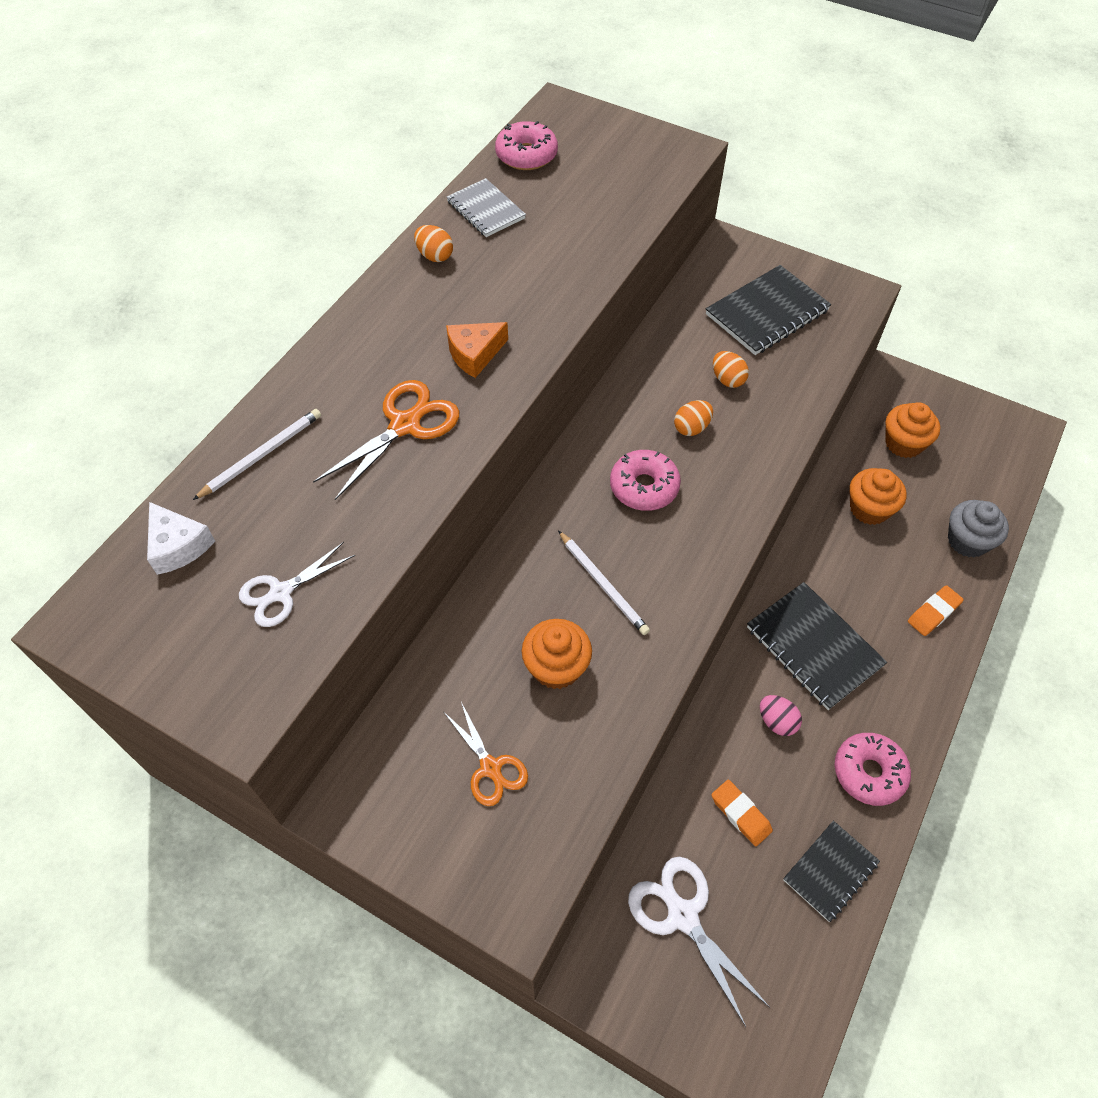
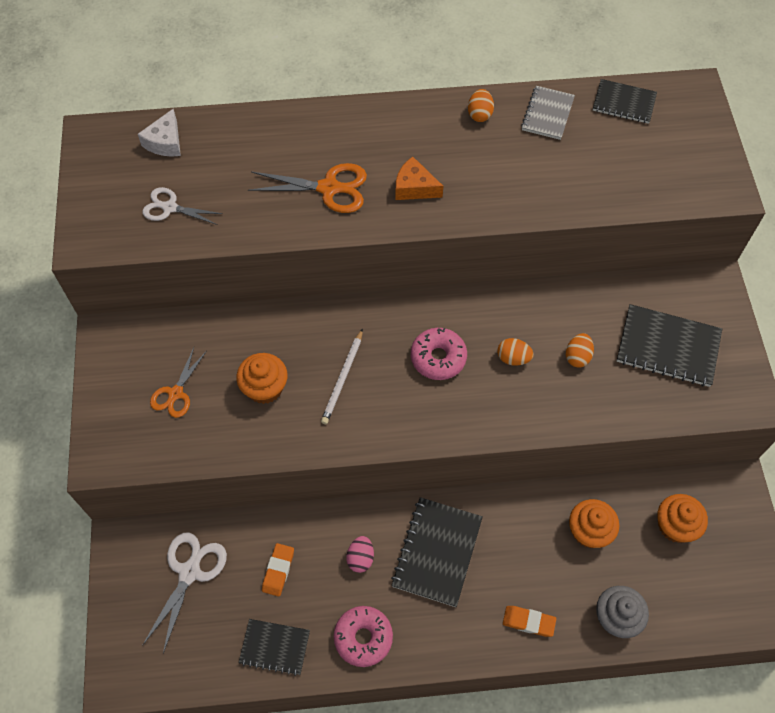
camera: 55 degrees right, 5 degrees up
(262, 455) = (252, 136): white pencil -> none
(526, 155) = (624, 103): pink donut -> black notebook

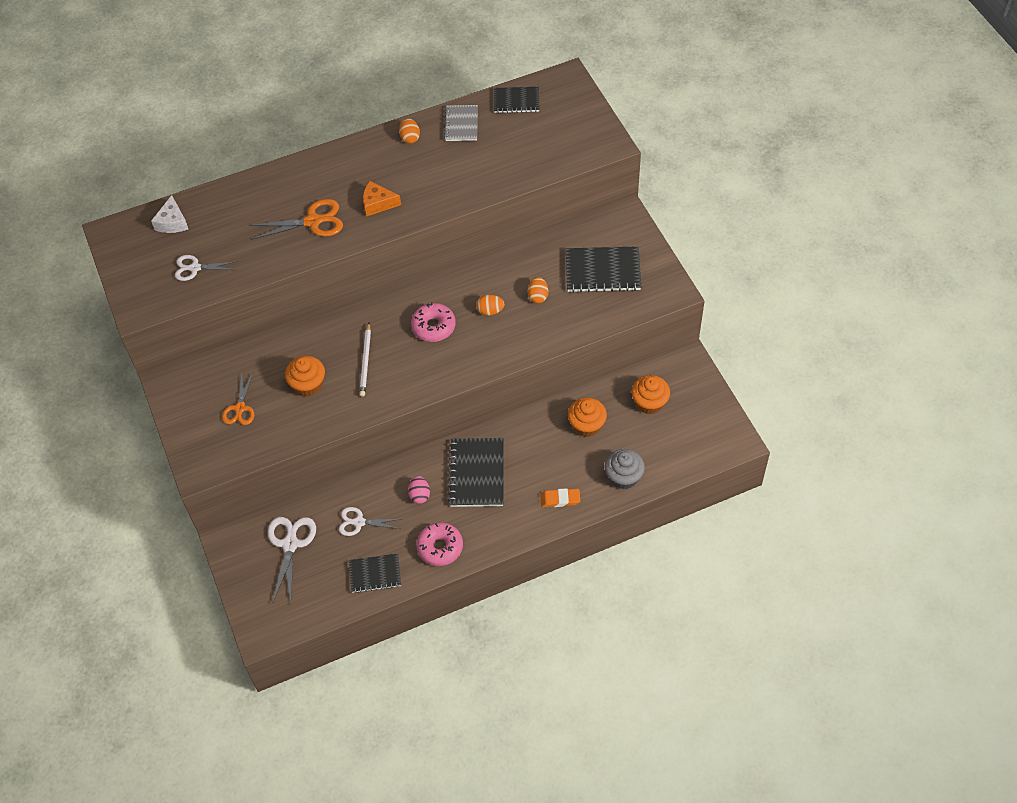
camera: 15 degrees left, 5 degrees down
(278, 570) = (359, 522): orange eraser -> white scissors

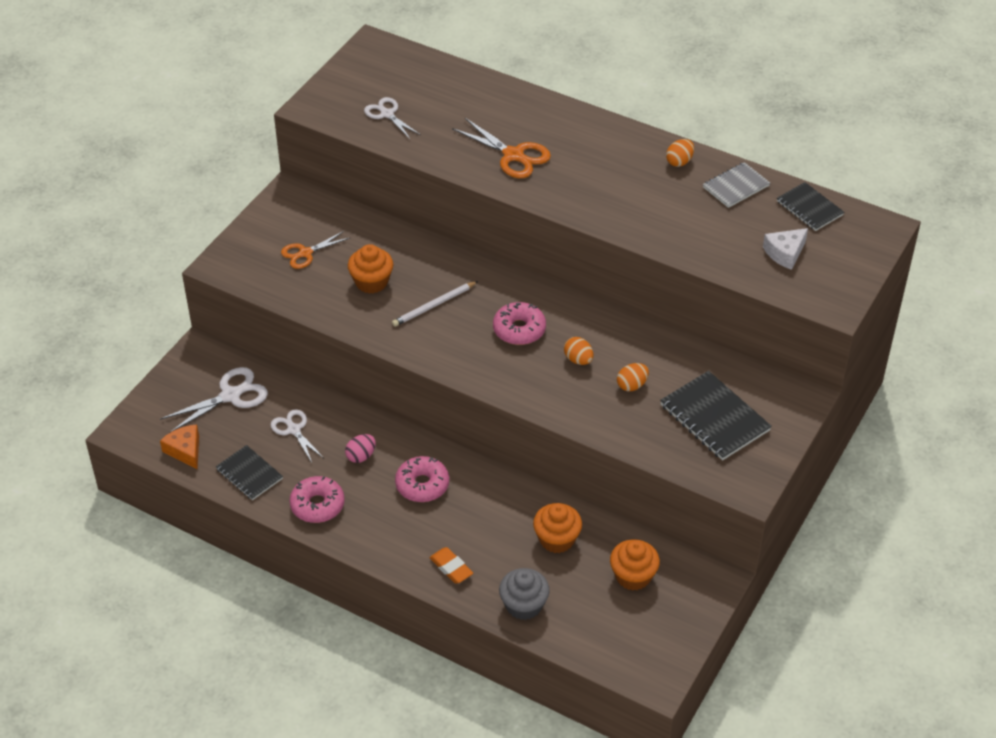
camera: 50 degrees right, 10 degrees down
(172, 222) = (421, 72): white cheese -> white cheese (785, 253)
(378, 203) = (579, 185): orange cheese -> orange cheese (185, 450)
(477, 473) = (422, 485): black notebook -> pink donut

